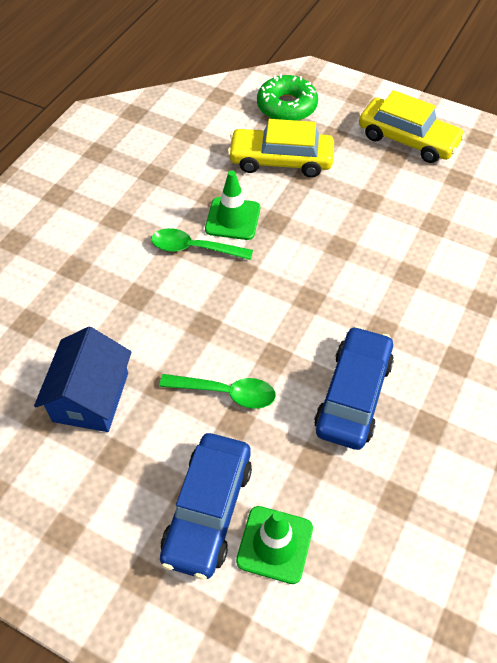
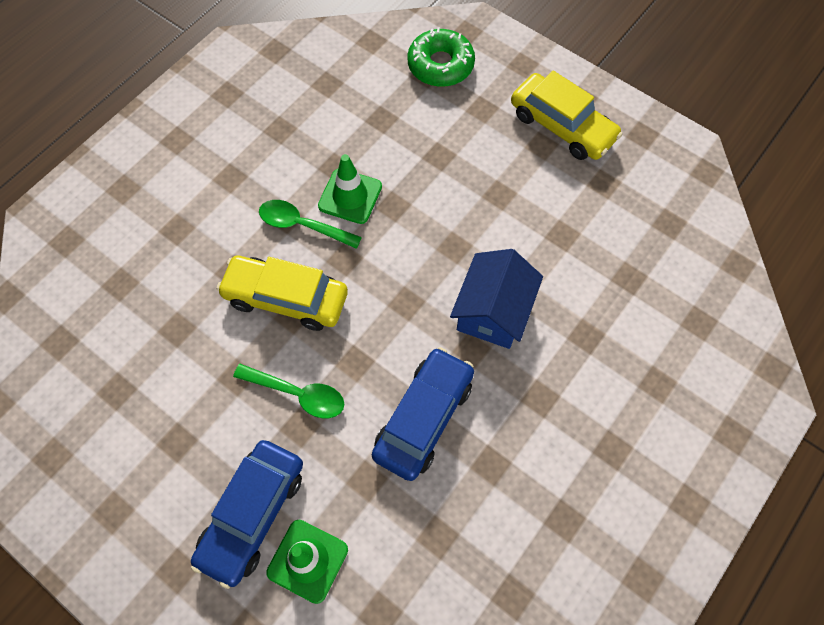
camera: 10 degrees right, 10 degrees up
(91, 397) = (165, 376): blue house -> blue house (493, 311)
(281, 160) = (417, 133): yellow car -> yellow car (286, 298)

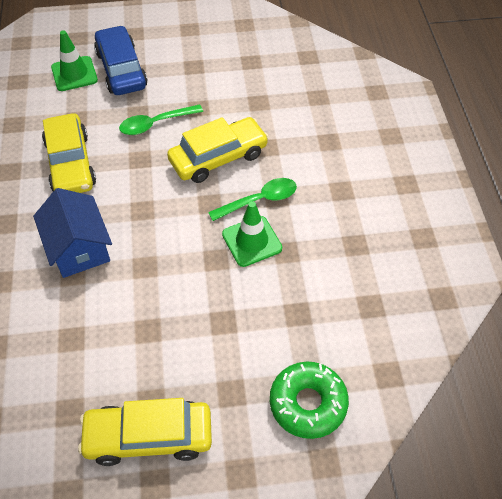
camera: 135 degrees right, 10 degrees down
(423, 418) = (70, 163): blue car -> yellow car

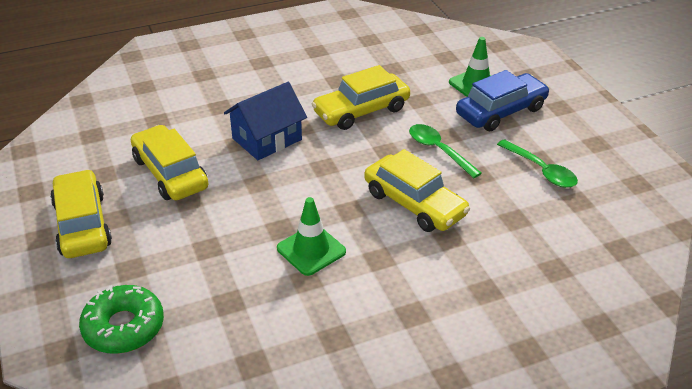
camera: 75 degrees right, 15 degrees down
(96, 342) = (170, 173): none -> yellow car
(259, 200) = (368, 246): green spoon -> green spoon (541, 170)

